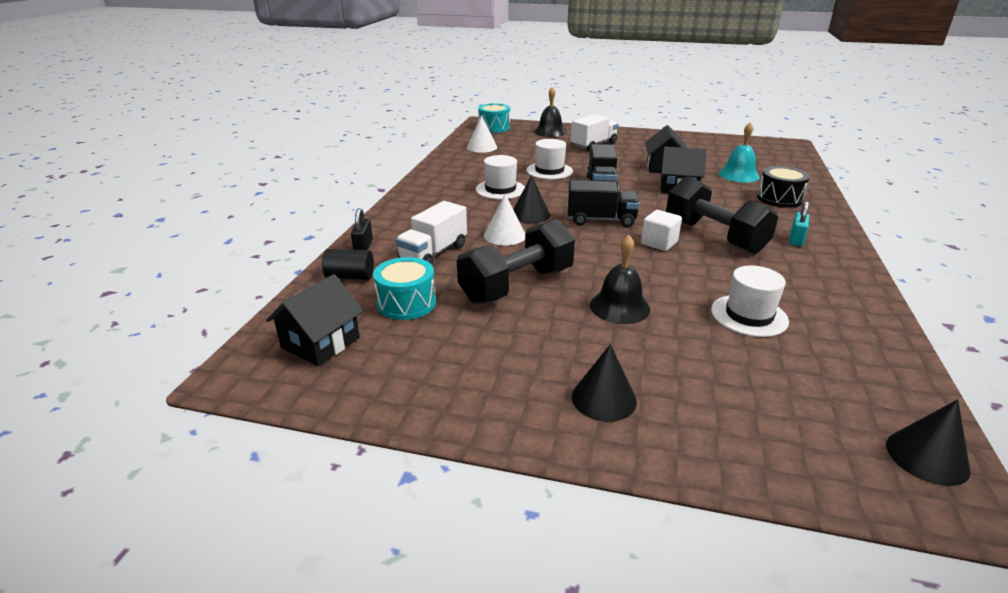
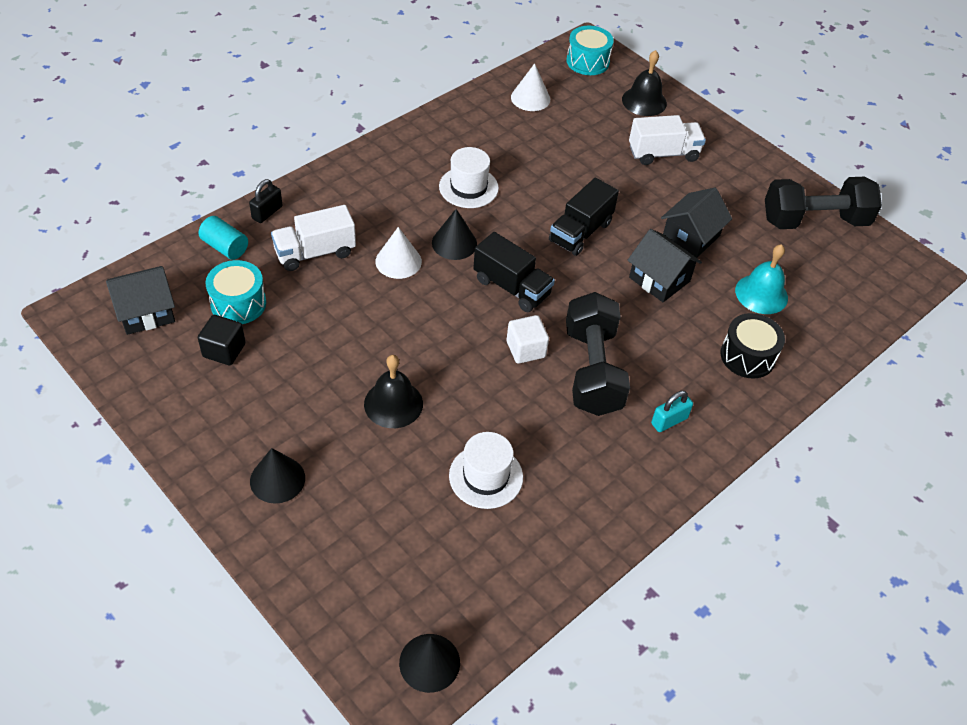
camera: 30 degrees right, 20 degrees up
(350, 276) = (225, 247): black cylinder -> turquoise cylinder
(432, 336) = (224, 350): none -> black cube
(517, 285) = (340, 331): black dumbbell -> black dumbbell (814, 221)
(549, 171) = (554, 179): white hat -> none

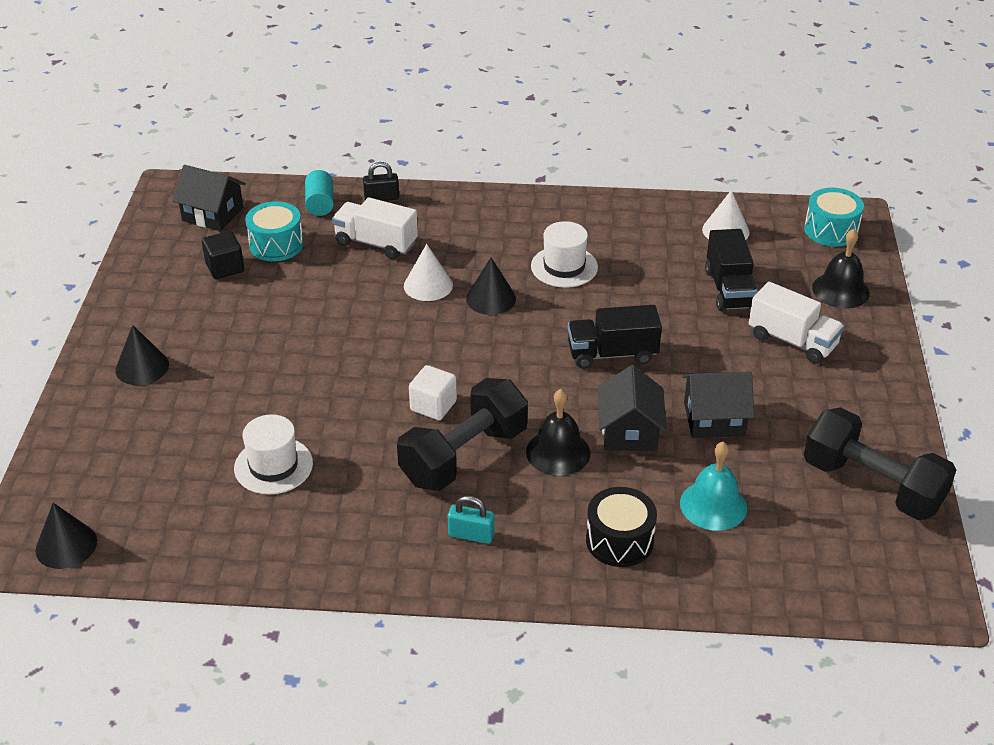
camera: 50 degrees right, 10 degrees down
(393, 404) = (282, 374): black bell -> black bell (558, 452)
(511, 287) = (489, 357): black truck -> black truck (729, 289)

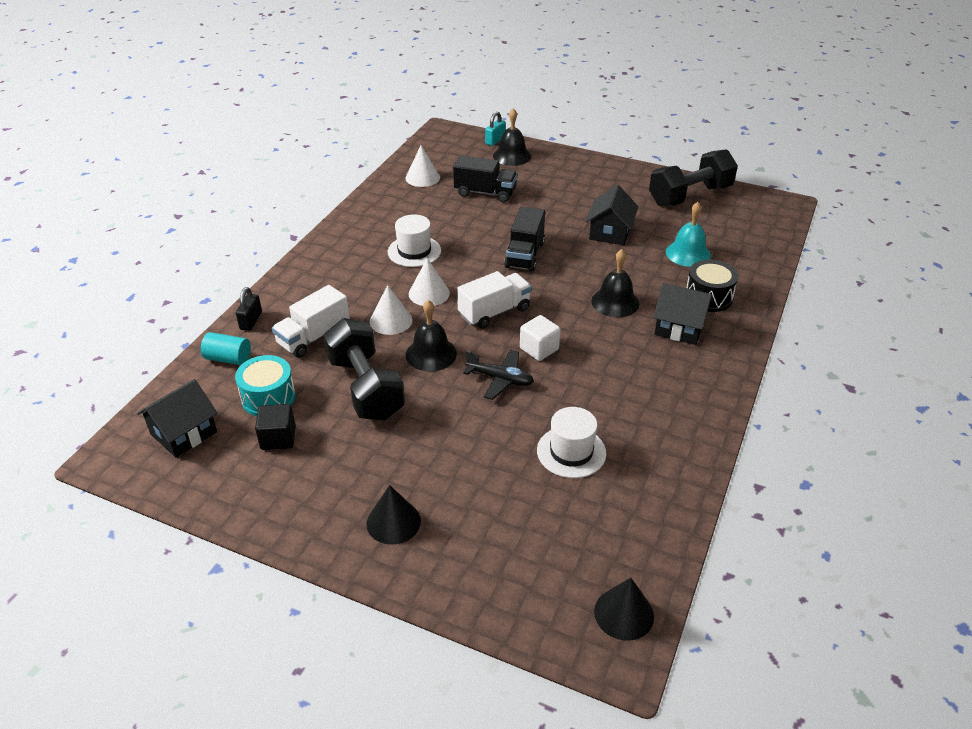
camera: 70 degrees left, 0 degrees up
(367, 387) = (500, 379): none -> black plane
(386, 328) = (431, 354): none -> black bell
(464, 456) = (601, 346): black dumbbell -> black dumbbell (366, 388)
(471, 535) = (684, 360): turquoise padlock -> turquoise padlock (495, 140)
(491, 298) = (429, 293): black cone -> white cone
(629, 432) = (607, 267): black house -> black house (679, 328)
(792, 341) = (550, 185): white truck -> white truck (494, 312)
(831, 230) = (451, 142): turquoise drum -> none

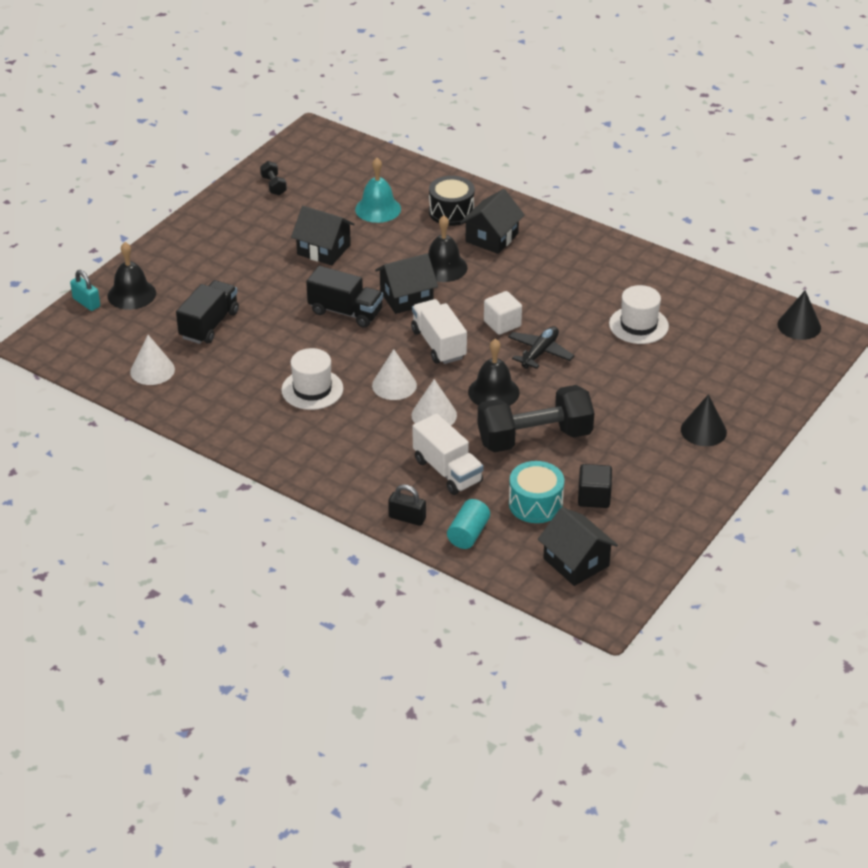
camera: 80 degrees left, 0 degrees up
(558, 285) = (406, 297): none -> black house
(690, 196) = (273, 186): black dumbbell -> black dumbbell, size x0.42

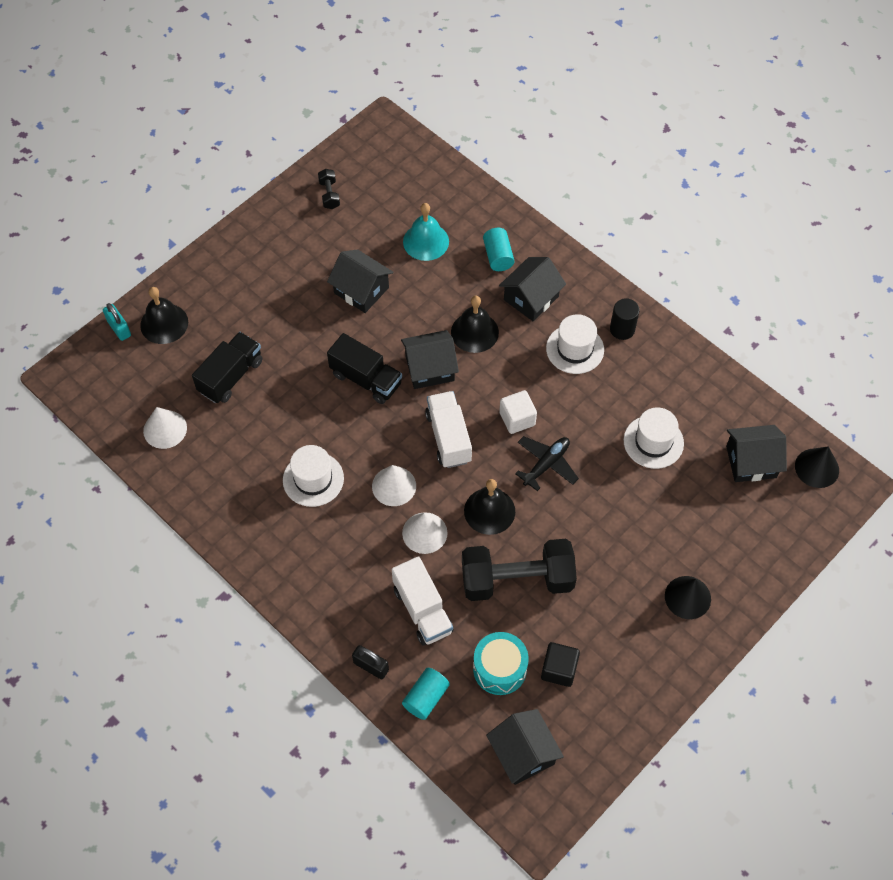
camera: 10 degrees right, 20 degrees up
(451, 212) = (498, 256): black drum -> turquoise cylinder
(544, 269) = (575, 349): none -> white hat
(586, 250) = (622, 329): none -> black cylinder
(736, 328) = (751, 462): none -> black house

